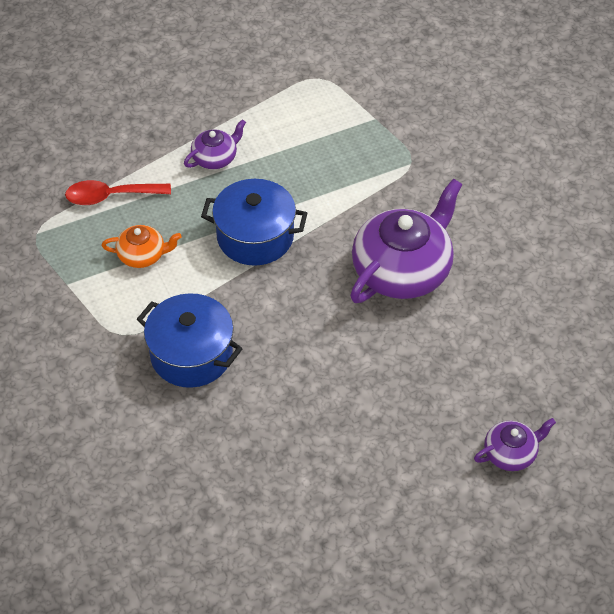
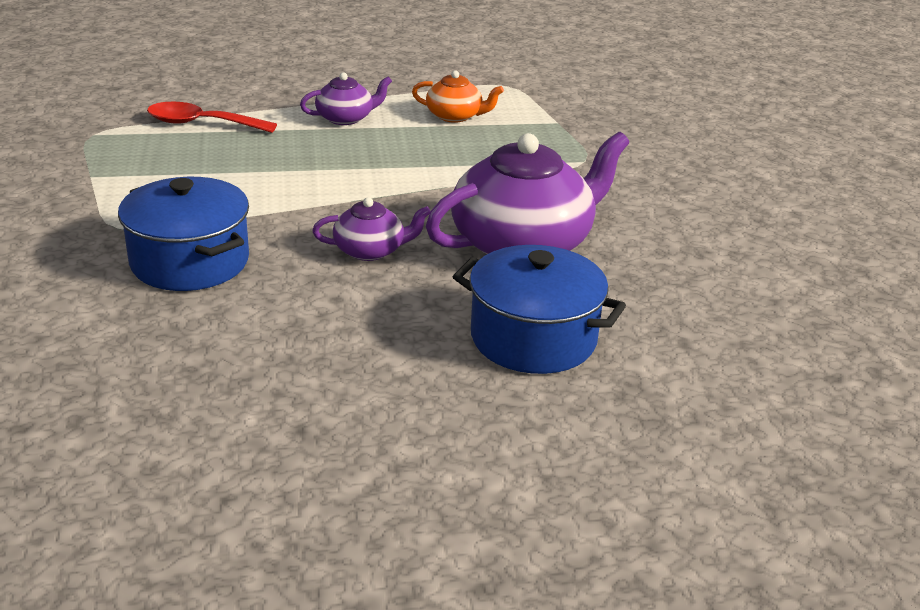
camera: 15 degrees right, 20 degrees down
(143, 255) = (200, 171): orange teapot -> orange teapot (455, 116)
(255, 237) = (349, 182): blue pot -> blue pot (533, 338)
(511, 453) = (591, 460): purple teapot -> purple teapot (371, 250)

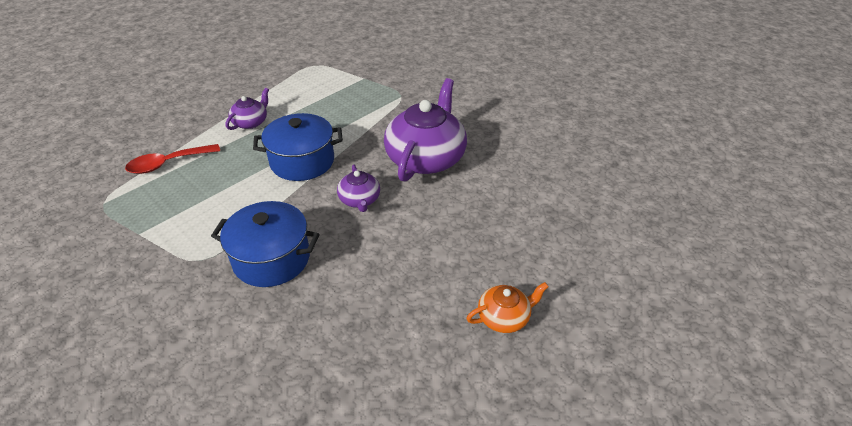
camera: 35 degrees left, 10 degrees up
(371, 250) = (360, 200): purple teapot -> purple teapot turned 120 degrees clockwise
(455, 116) = (309, 96): orange teapot -> orange teapot (504, 317)
(533, 338) = (488, 209): blue pot -> blue pot (302, 161)

